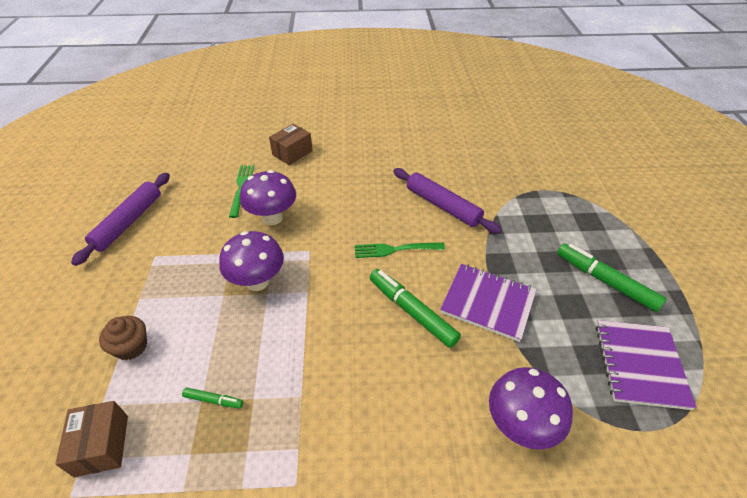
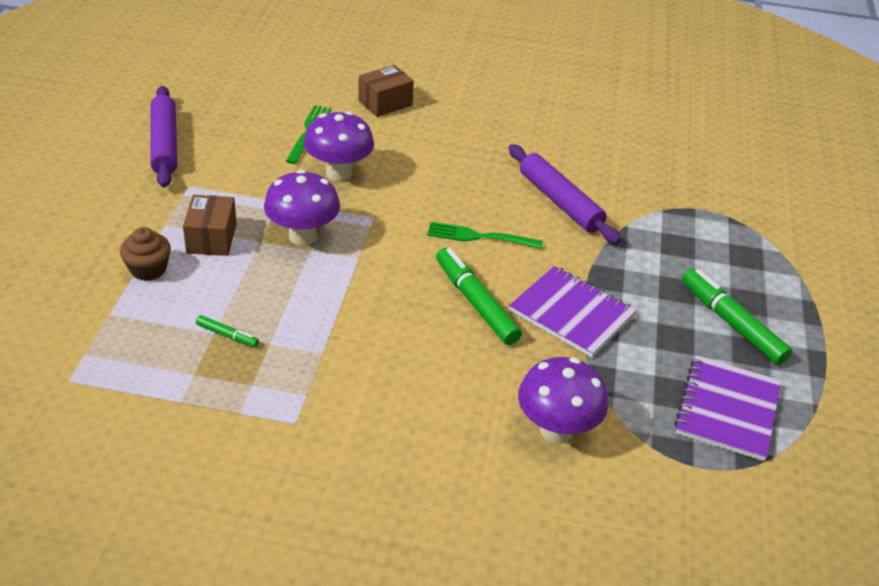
camera: 10 degrees right, 5 degrees down
(102, 445) = (105, 347): brown box -> brown box (211, 238)
(128, 222) = (164, 144): purple rolling pin -> purple rolling pin turned 45 degrees counterclockwise

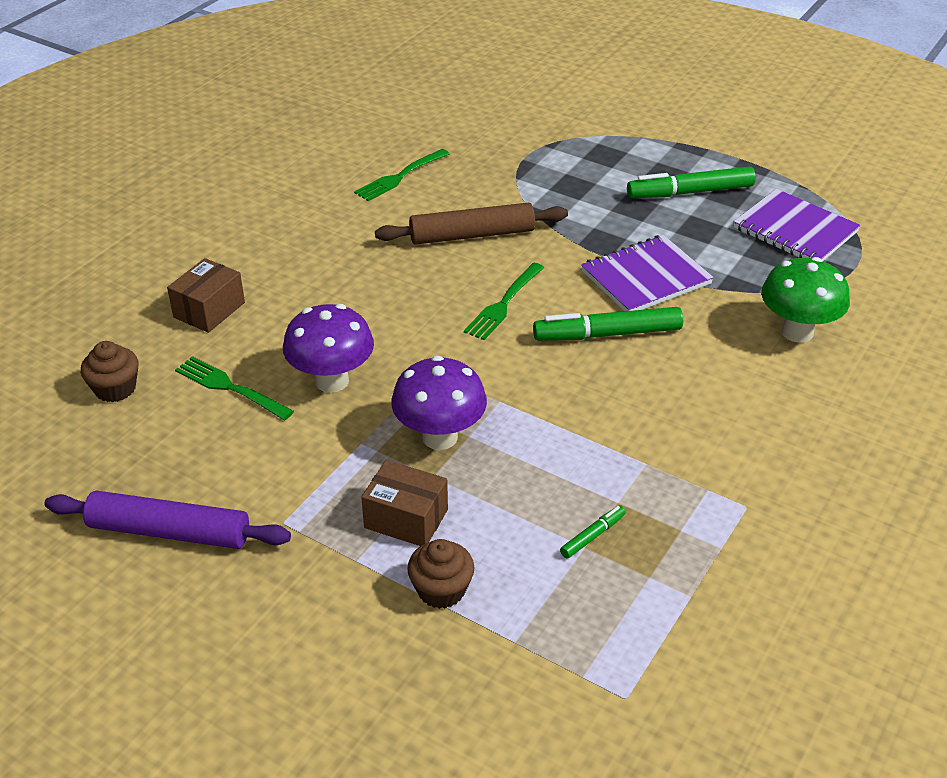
camera: 65 degrees left, 0 degrees up
(285, 89) = (115, 389): none -> brown cupcake
(385, 103) = (209, 310): brown box -> brown box turned 45 degrees clockwise
(556, 430) = (797, 332): purple mushroom -> green mushroom
(560, 202) = (472, 235): purple rolling pin -> brown rolling pin
(612, 148) = (400, 176): none -> green fork

